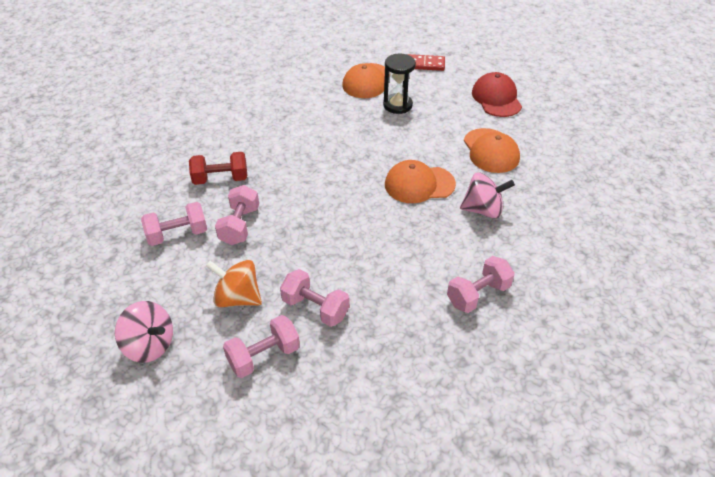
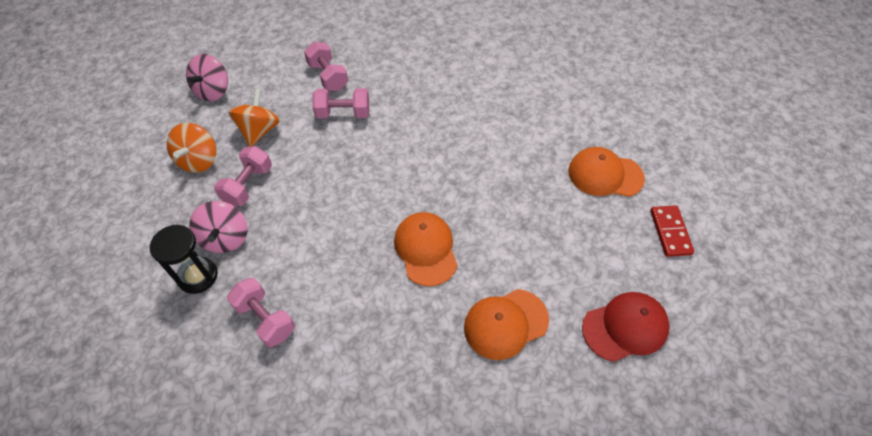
camera: 80 degrees right, 10 degrees up
(220, 179) = (402, 87): red dumbbell -> none
(264, 356) = (199, 160): pink dumbbell -> orange spinning top
(397, 105) = (567, 212): black hourglass -> black hourglass (198, 276)
(483, 210) = (393, 318): pink spinning top -> pink spinning top (226, 238)

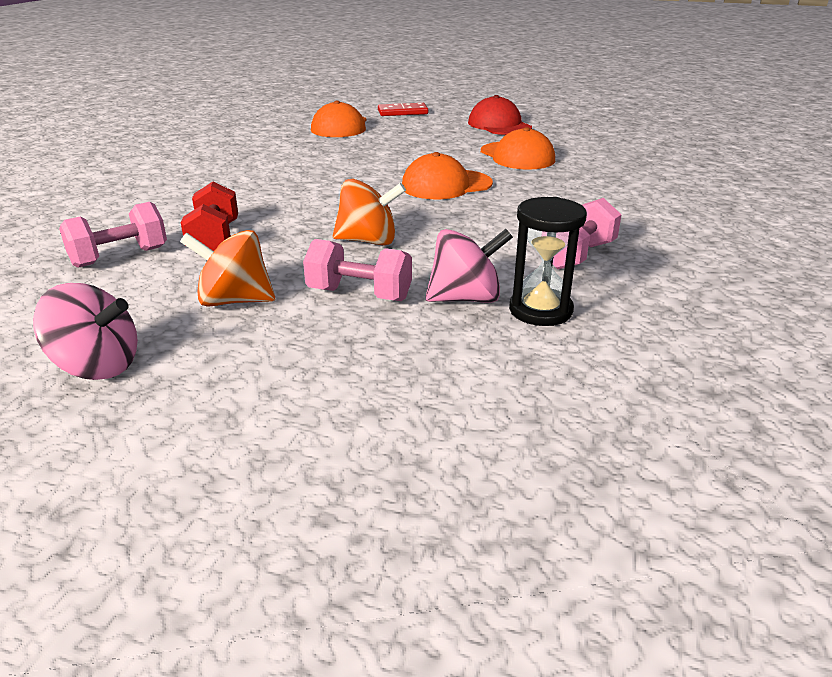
camera: 95 degrees left, 25 degrees down
(199, 160) = (299, 350): orange spinning top -> orange spinning top (368, 241)
(343, 113) = (215, 239): pink dumbbell -> red dumbbell

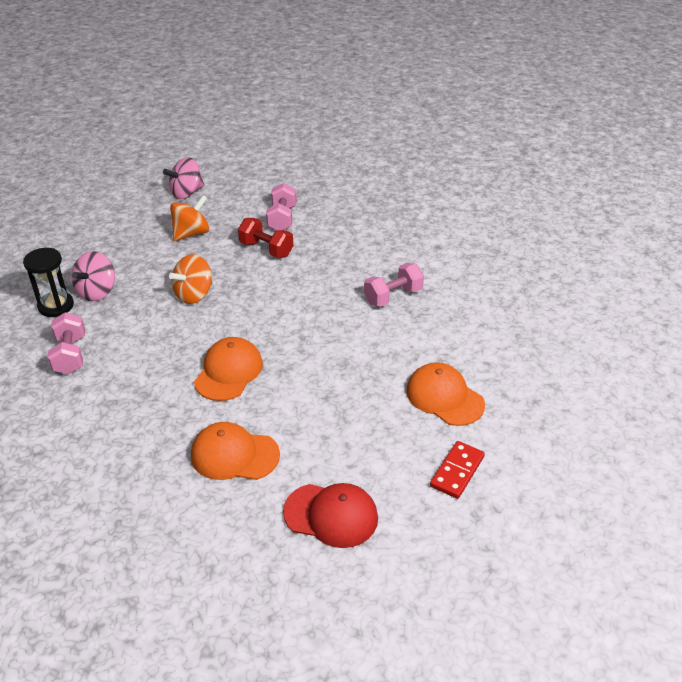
camera: 130 degrees right, 10 degrees up
(359, 294) = (146, 265): pink dumbbell -> pink dumbbell (393, 296)

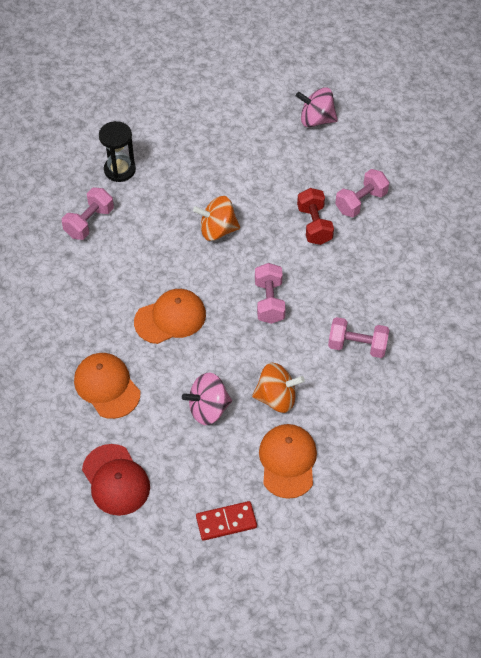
camera: 45 degrees right, 15 degrees up
(97, 292) = (157, 177): pink spinning top -> pink spinning top (208, 409)
(191, 233) = (276, 167): orange spinning top -> orange spinning top (276, 398)
(294, 312) = (269, 301): none -> pink dumbbell

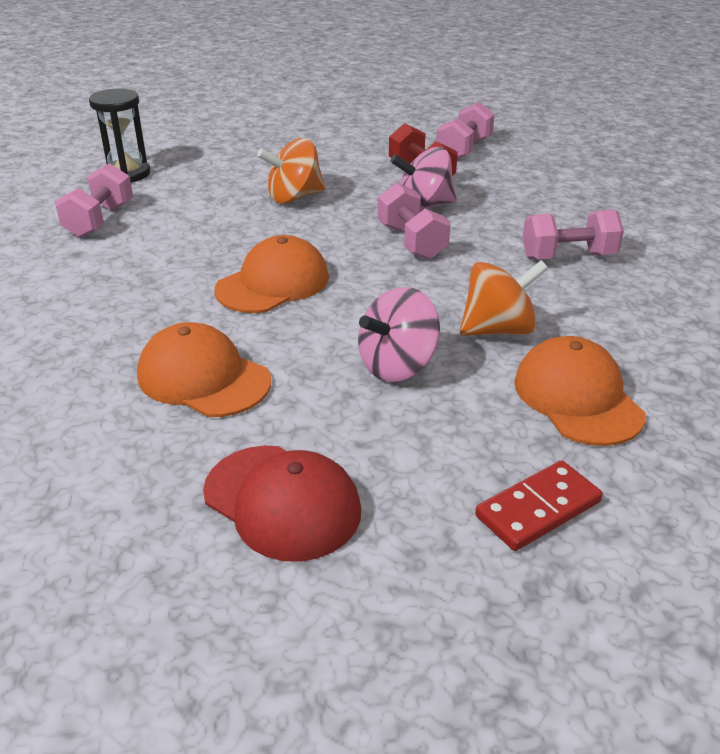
camera: 20 degrees left, 20 degrees down
(316, 120) = (362, 108): pink spinning top -> pink spinning top (423, 206)

